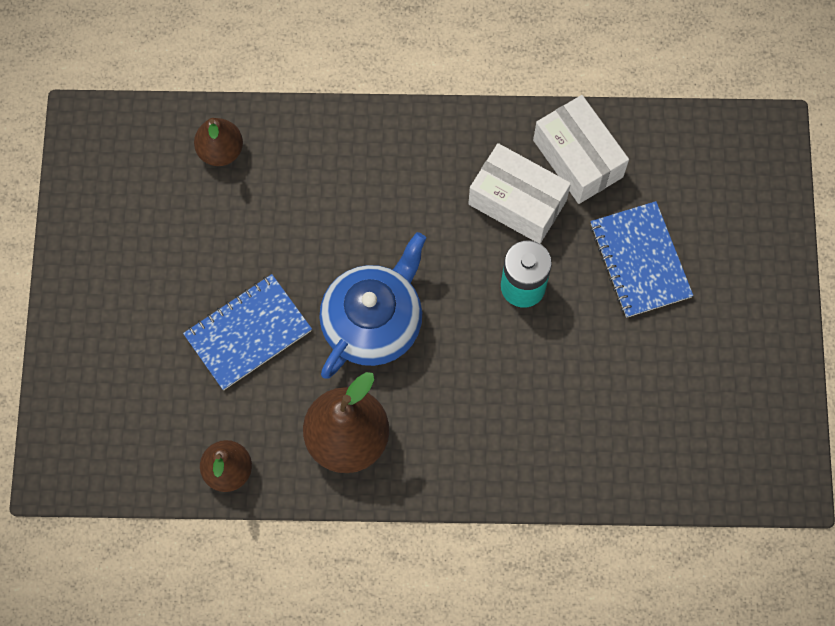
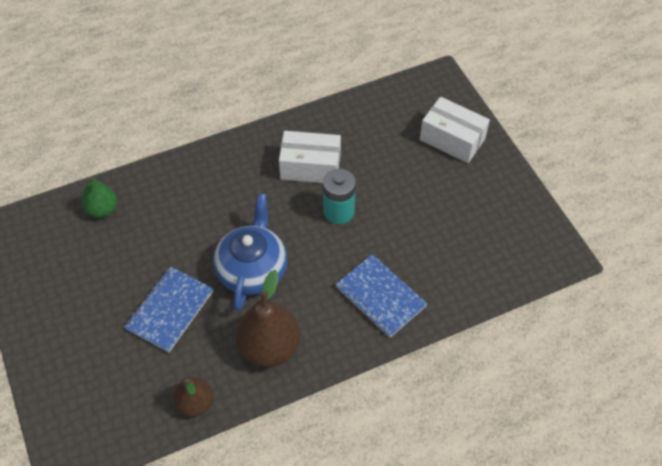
camera: 25 degrees left, 15 degrees down
(220, 151) = (102, 209): brown pear -> green pear
(578, 158) = (335, 130): white box -> white box (452, 139)
(640, 261) = (402, 170): blue notebook -> blue notebook (380, 297)

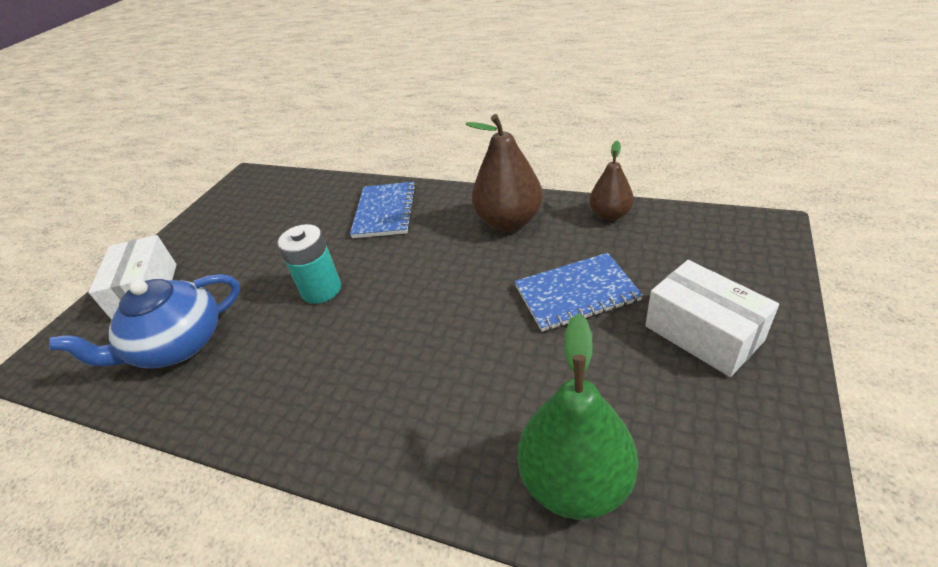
camera: 130 degrees left, 15 degrees down
(102, 209) = (575, 481): green pear -> green pear, size x1.66
(252, 269) = (457, 285): blue teapot -> blue teapot (177, 345)
(310, 167) = (279, 352): white box -> white box (703, 333)

